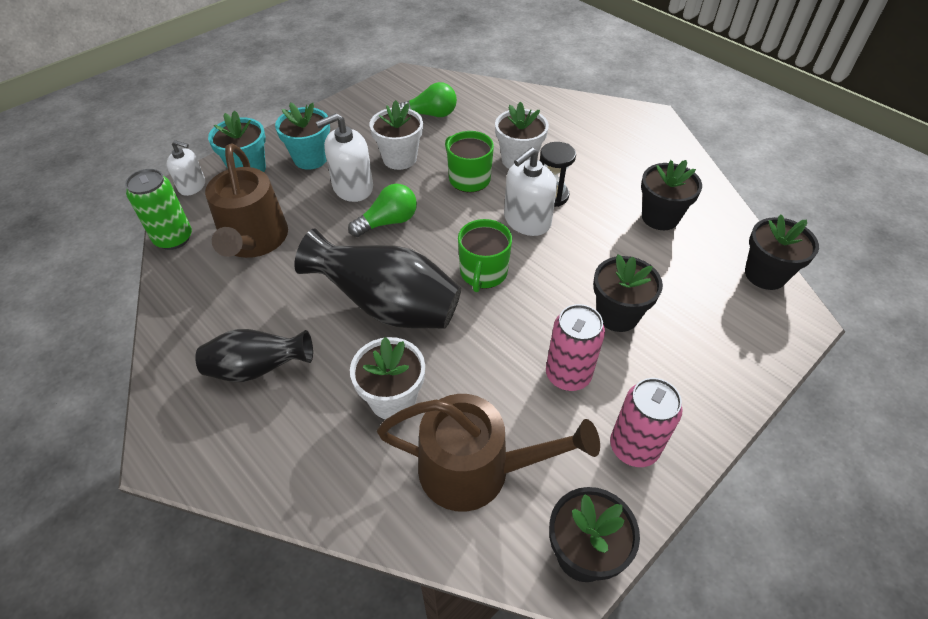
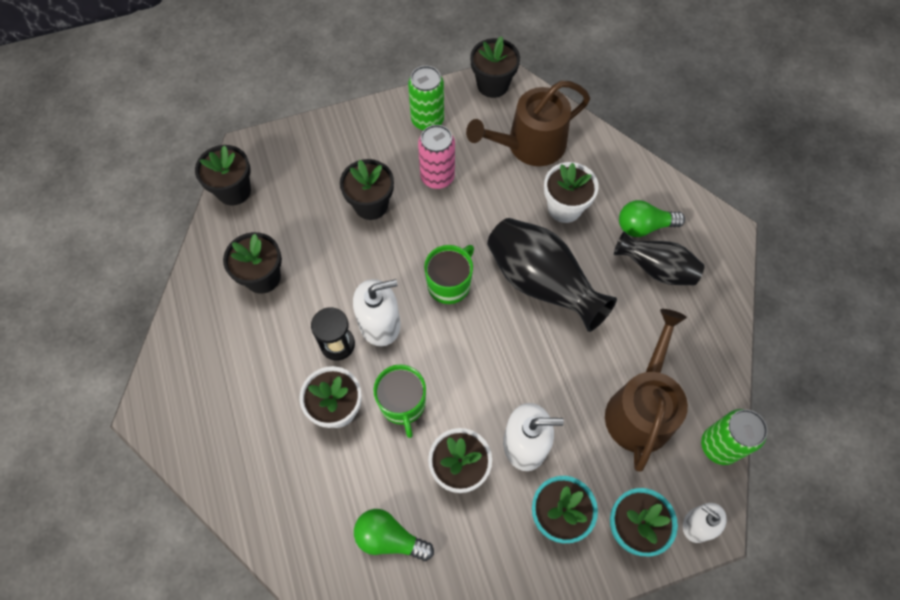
camera: 155 degrees left, 15 degrees up
(388, 222) = (507, 378): green light bulb -> green light bulb (644, 226)
(475, 469) = (530, 145): brown watering can -> brown watering can turned 60 degrees counterclockwise
(634, 447) = (427, 120): pink can -> green can

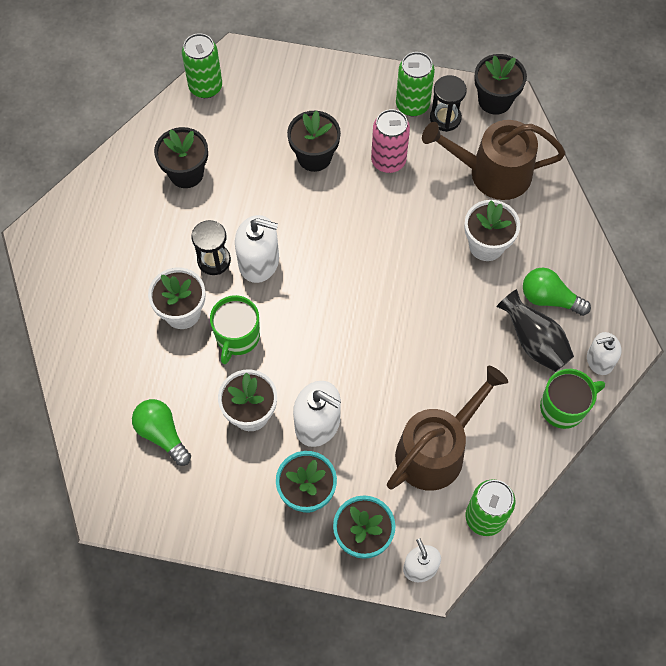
camera: 30 degrees right, 0 degrees up
(234, 191) = (205, 87): black flower pot -> green can
(449, 284) = (339, 259): green mug -> green mug (563, 407)
(462, 118) = (445, 118): none -> black hourglass
(541, 283) = (420, 300): black vase -> none
(716, 257) = (599, 360): none -> white soap dispenser

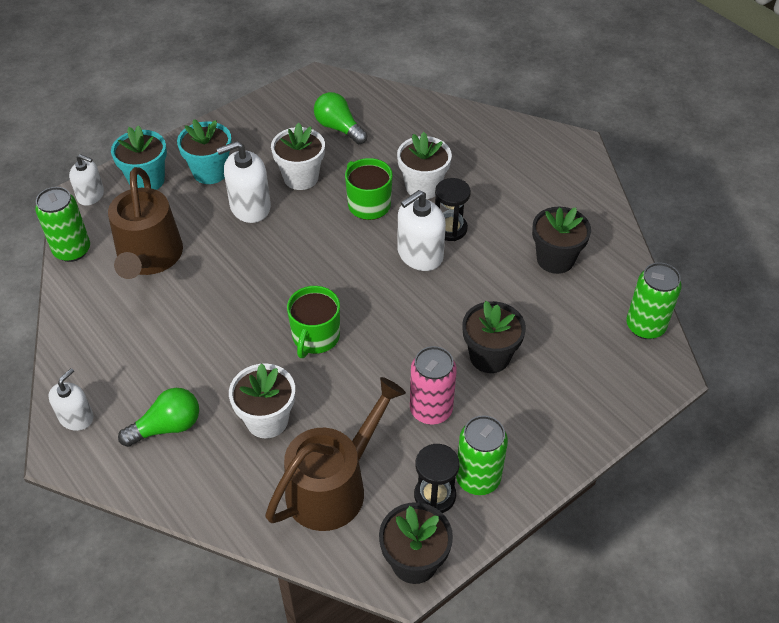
camera: 130 degrees right, 15 degrees down
(162, 434) = (339, 128): green light bulb -> green light bulb turned 135 degrees counterclockwise
(534, 342) = (147, 383): black vase -> none
(563, 407) = (76, 360): green mug -> green mug (315, 337)

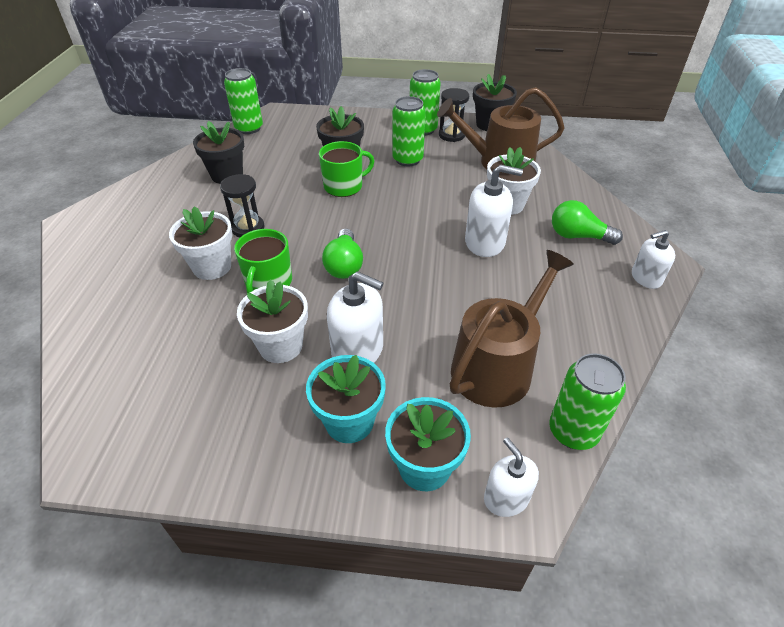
camera: 135 degrees left, 5 degrees down
(315, 337) = (426, 225): green mug -> green mug (344, 186)
(339, 128) = (175, 373): green light bulb -> green light bulb (344, 265)
(420, 254) = (292, 227): white soap dispenser -> white soap dispenser (485, 242)
(431, 410) = (407, 160): pink can -> green can

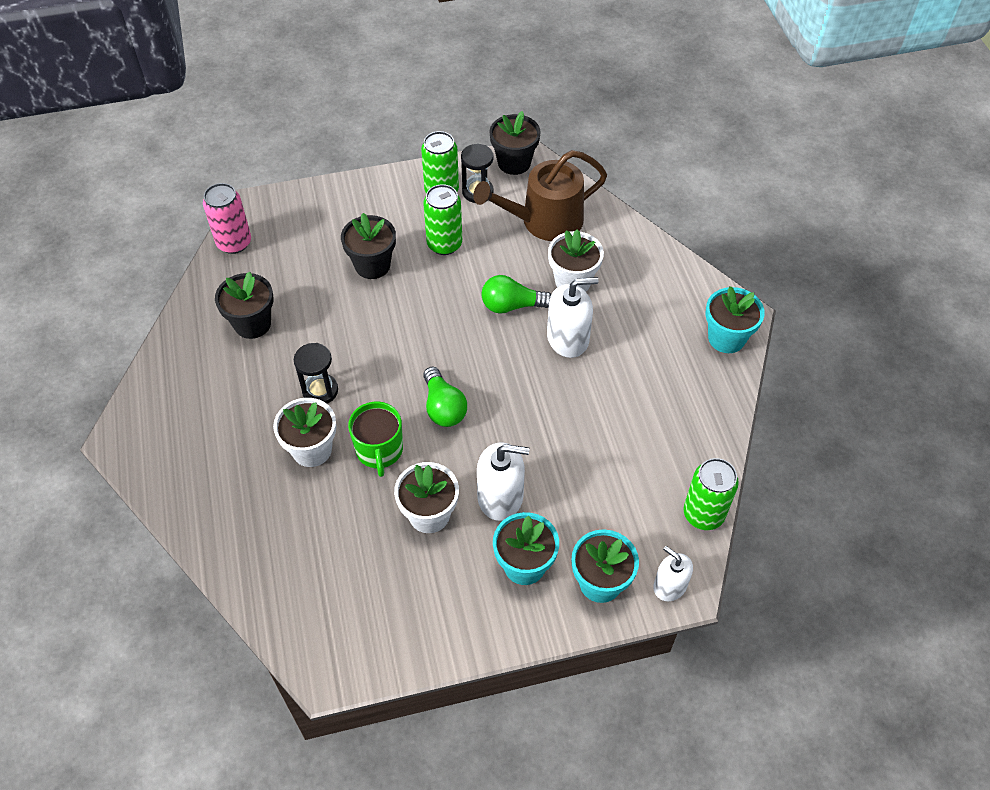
camera: 20 degrees left, 10 degrees up
(249, 128) = (234, 243): green can -> pink can
(344, 186) = (393, 303): green mug -> none
(497, 366) = (625, 473): brown watering can -> none
(578, 236) = (653, 304): green light bulb -> green light bulb (512, 305)
(646, 278) = (726, 338): white soap dispenser -> turquoise flower pot

